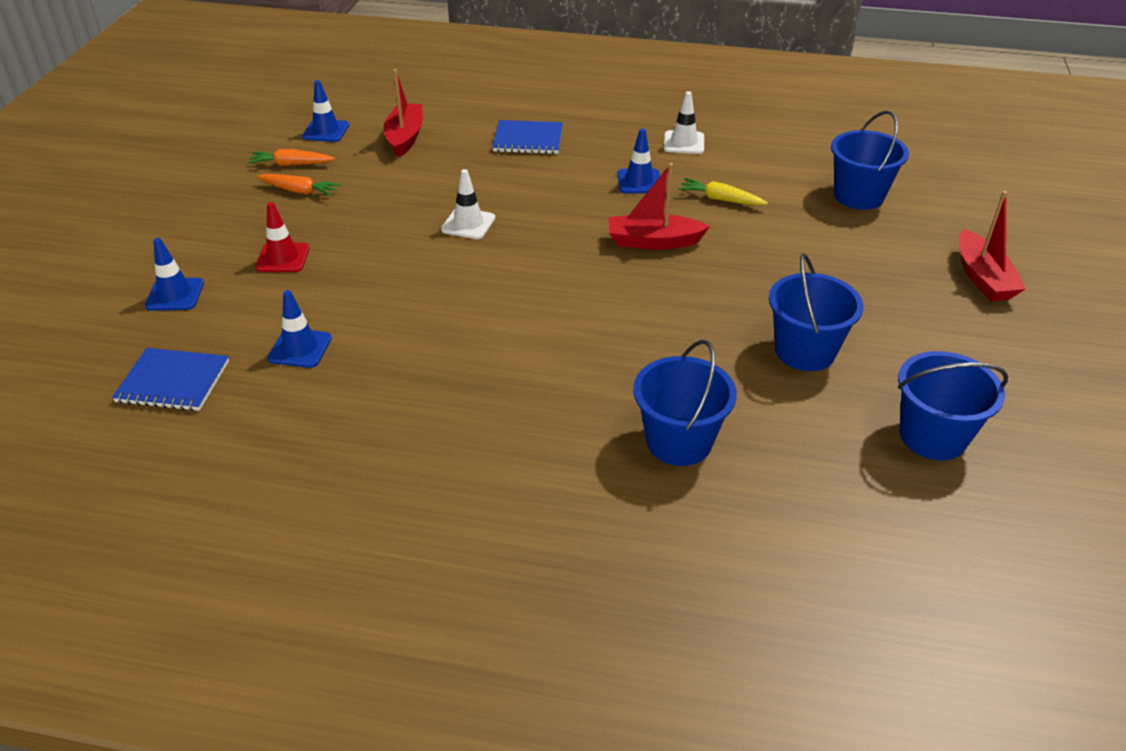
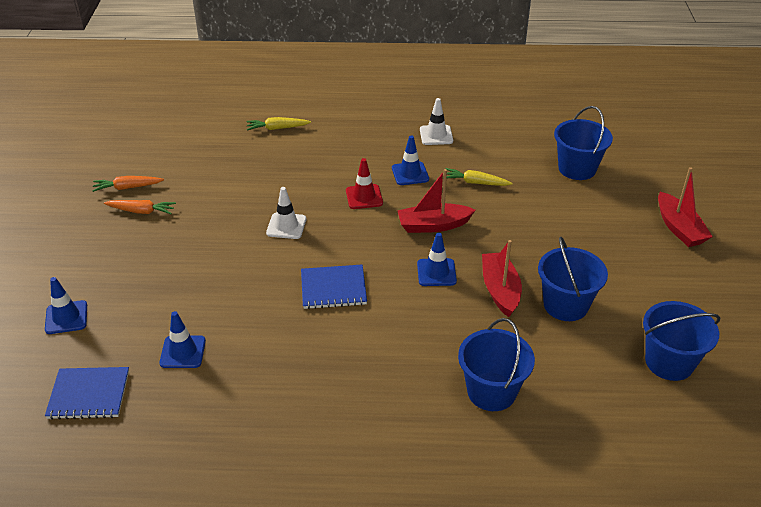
camera: 10 degrees left, 0 degrees up
(282, 258) = (145, 274): red traffic cone -> red traffic cone (364, 197)
(326, 131) = (147, 153): blue traffic cone -> blue traffic cone (436, 272)
(405, 137) = (214, 153): red boat -> red boat (500, 290)
(488, 118) = (277, 128): none -> yellow carrot
(528, 139) = (314, 145): blue notebook -> blue notebook (333, 288)

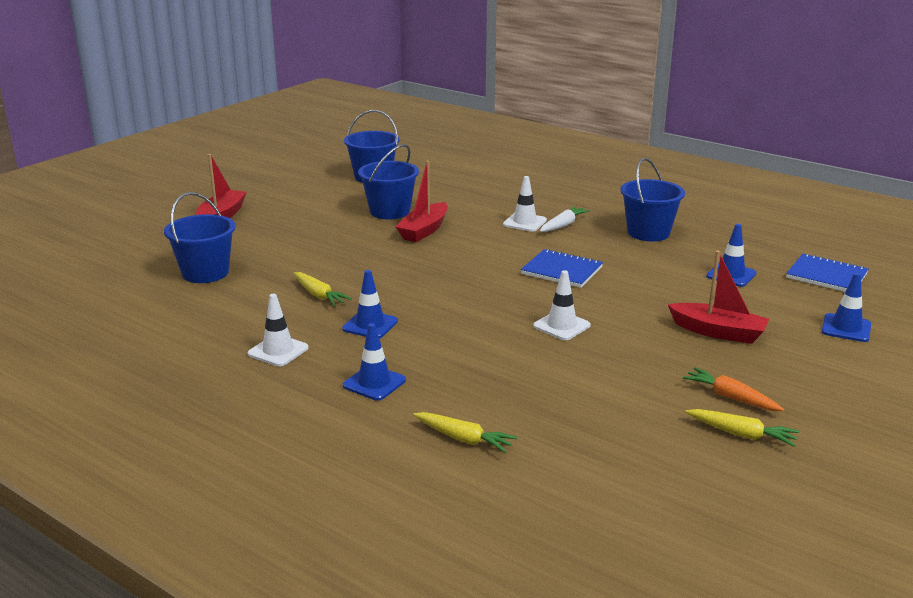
camera: 145 degrees left, 15 degrees down
(127, 188) = (741, 434): orange carrot -> yellow carrot
(364, 197) = (449, 322): red traffic cone -> none
(388, 363) = (563, 225): none -> white carrot
(428, 350) = (524, 222): none -> white traffic cone
(433, 225) = (414, 280): red boat -> red boat (718, 332)
(436, 272) = (459, 253): blue traffic cone -> blue traffic cone (374, 383)
(491, 391) = (506, 198): blue bucket -> blue bucket (648, 233)

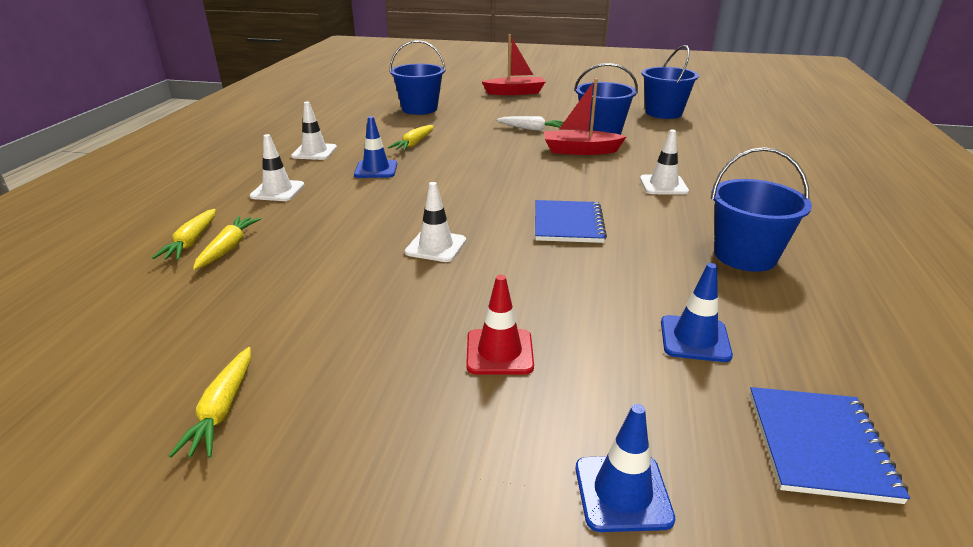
camera: 65 degrees right, 5 degrees up
(374, 383) = (277, 191): blue traffic cone -> white traffic cone
(493, 419) = (228, 248): none -> yellow carrot
(563, 225) = (686, 204): white carrot -> white carrot (532, 129)
(718, 332) = (499, 352): red boat -> red traffic cone
(730, 397) = (318, 388): orange carrot -> none

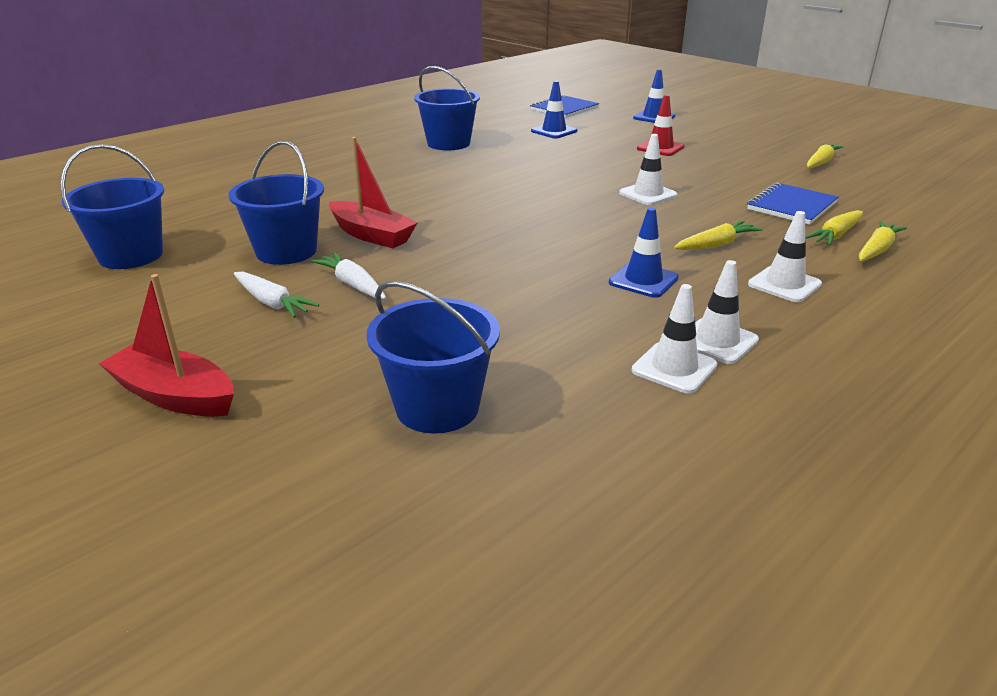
camera: 145 degrees left, 0 degrees up
(414, 144) = (552, 309): yellow carrot -> yellow carrot (716, 245)
(550, 116) = (272, 303): none -> white carrot
(568, 224) = (523, 182): blue notebook -> blue notebook (791, 206)
(663, 185) = (386, 185): white traffic cone -> white traffic cone (674, 368)

